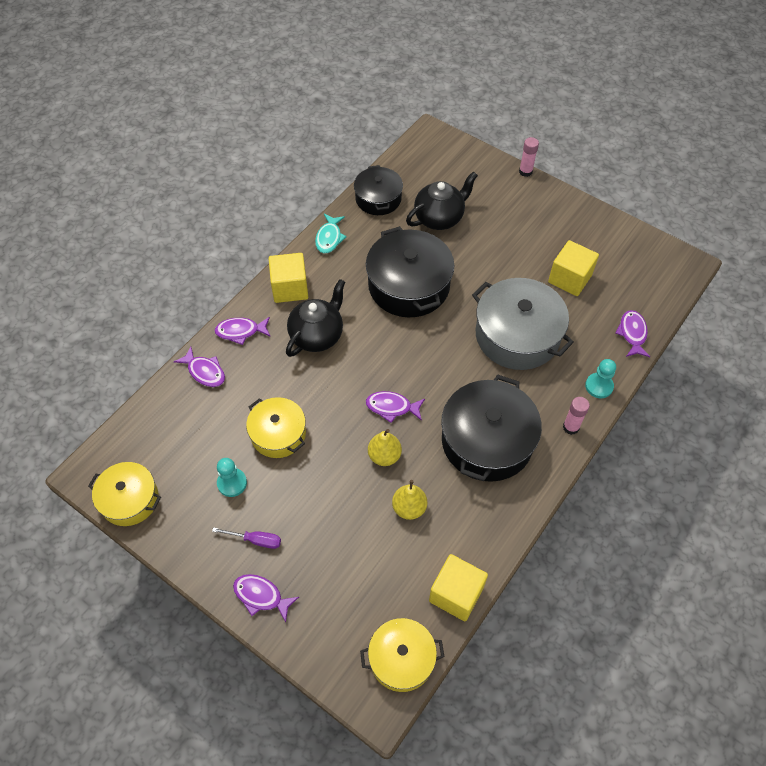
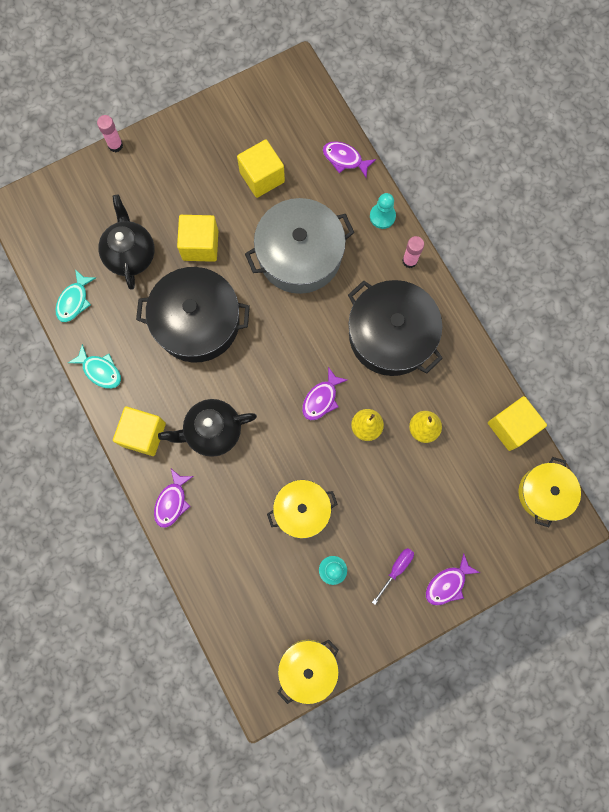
camera: 65 degrees left, 20 degrees up
(204, 372) = (202, 553): purple fish -> none
(317, 335) = (212, 431): black teapot -> black teapot turned 75 degrees counterclockwise
(378, 199) = (74, 300): black pot -> turquoise fish
(478, 260) = (200, 245): none -> yellow cube

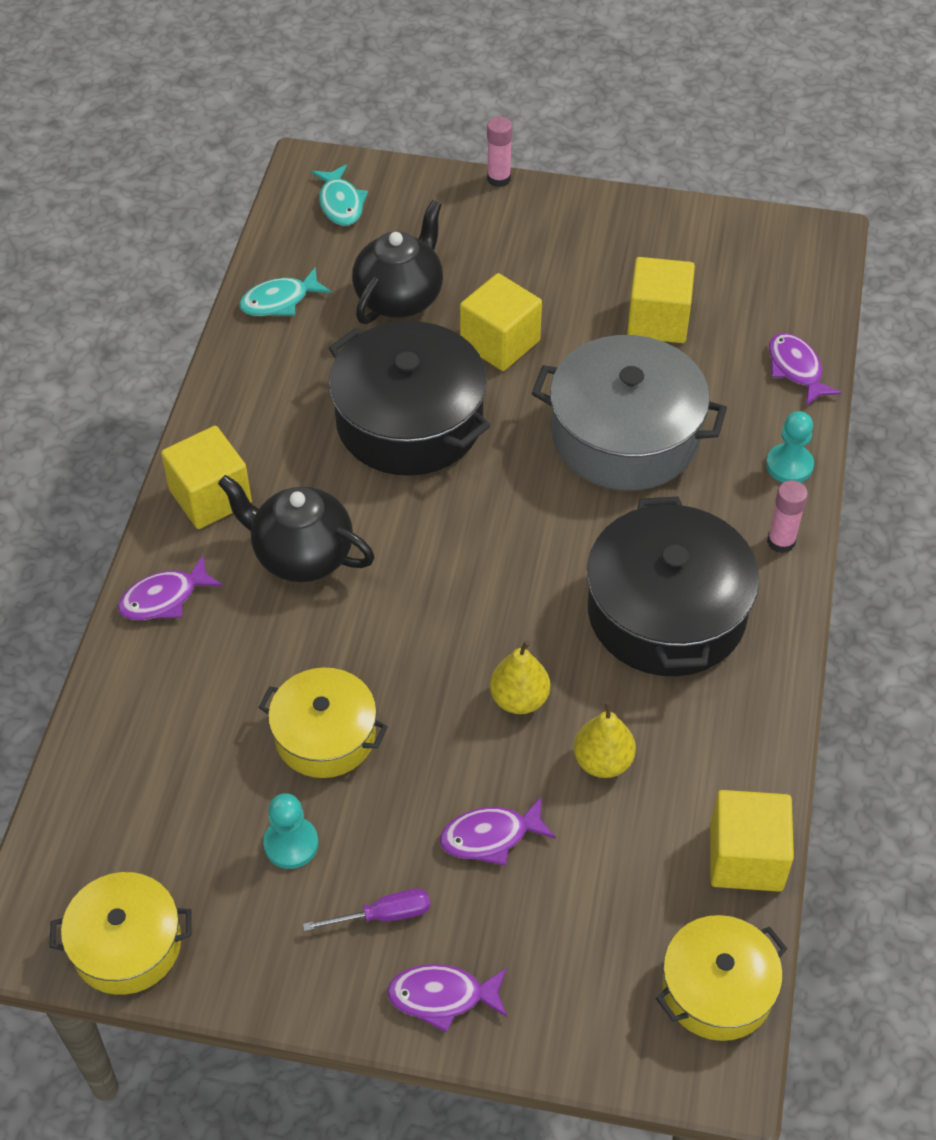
camera: 40 degrees right, 25 degrees down
(100, 370) = (232, 392): turquoise fish -> turquoise fish (340, 203)
(321, 399) = (489, 620): purple fish -> purple fish (490, 836)

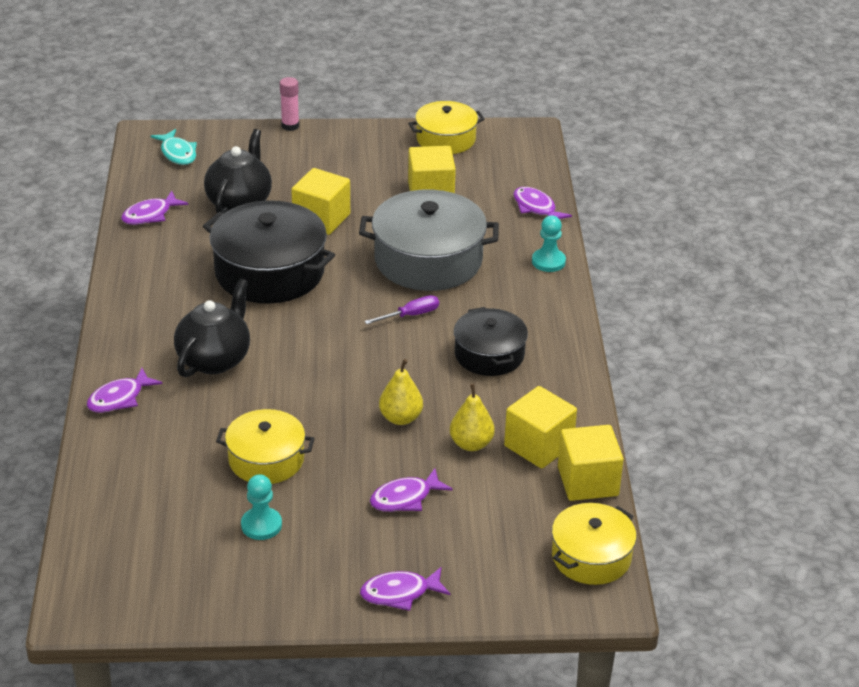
camera: 15 degrees left, 15 degrees down
(127, 944) = (157, 602): yellow pot -> yellow pot (446, 139)
(210, 497) = (135, 335): yellow cube -> yellow cube (538, 446)
(280, 301) = (150, 215): turquoise fish -> purple fish
(301, 555) = (215, 359): black teapot -> black teapot turned 105 degrees clockwise
(383, 915) = (342, 554): purple screwdriver -> purple screwdriver (410, 315)
(666, 612) = (489, 354): black pot -> black pot, size x0.61
(781, 542) = (556, 304): pink glue stick -> none

